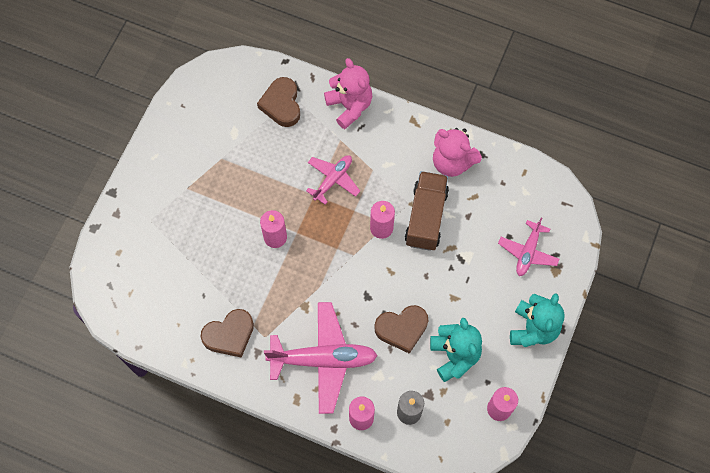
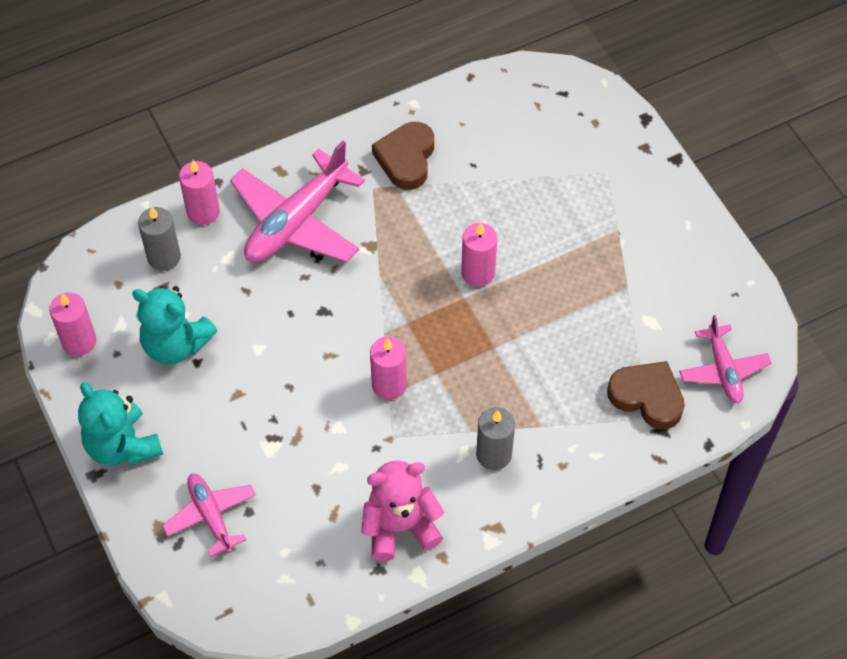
camera: 130 degrees right, 10 degrees down
(333, 180) = (496, 379): pink plane -> pink plane (723, 370)
(349, 106) = (580, 470): pink teddy bear -> none
(376, 150) = (494, 454): none -> grey candle
(402, 329) = (255, 317): brown heart -> none
(426, 217) = (357, 441): brown truck -> none

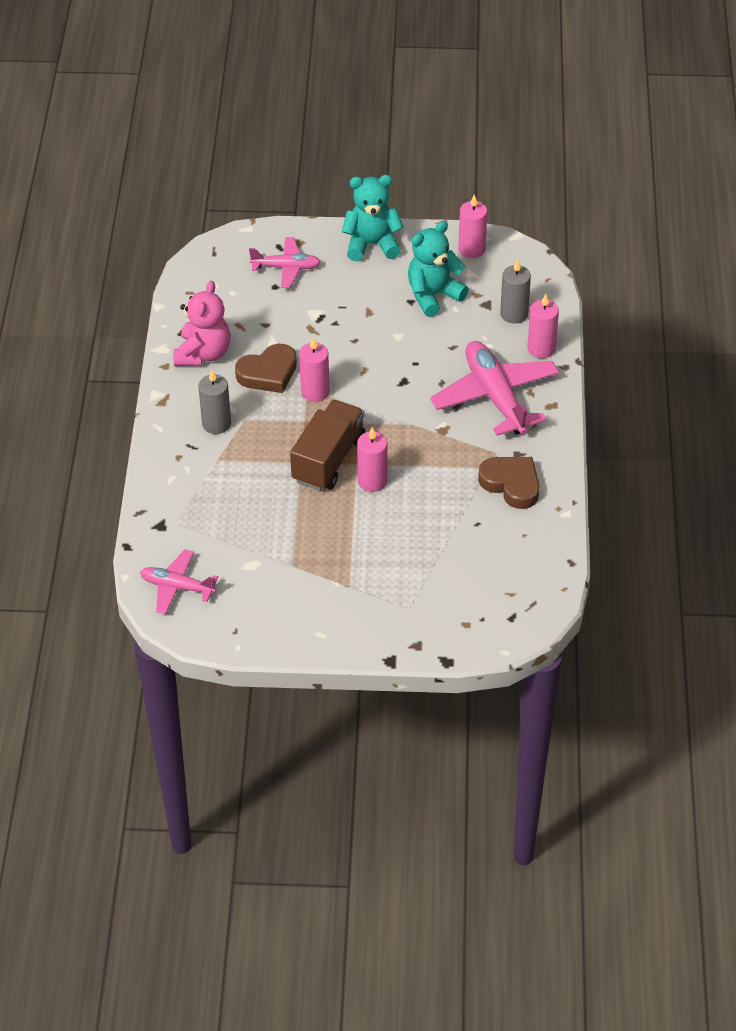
camera: 120 degrees right, 10 degrees down
(475, 324) = (328, 459): none -> brown truck
(647, 397) = (192, 530): brown heart -> brown heart (268, 373)

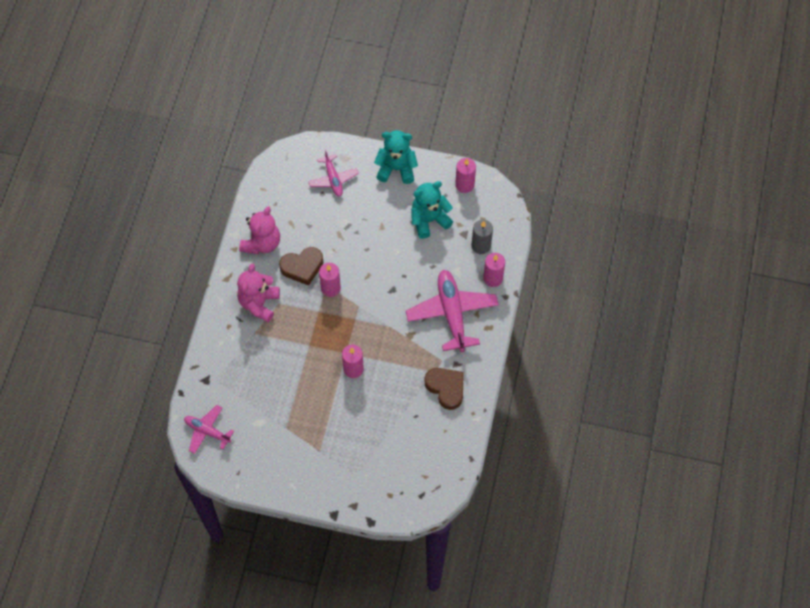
camera: 10 degrees right, 15 degrees up
(216, 424) = (259, 303): grey candle -> pink teddy bear
(286, 268) = (333, 179): pink plane -> pink plane turned 60 degrees clockwise
(328, 459) = (328, 346): brown truck -> none

